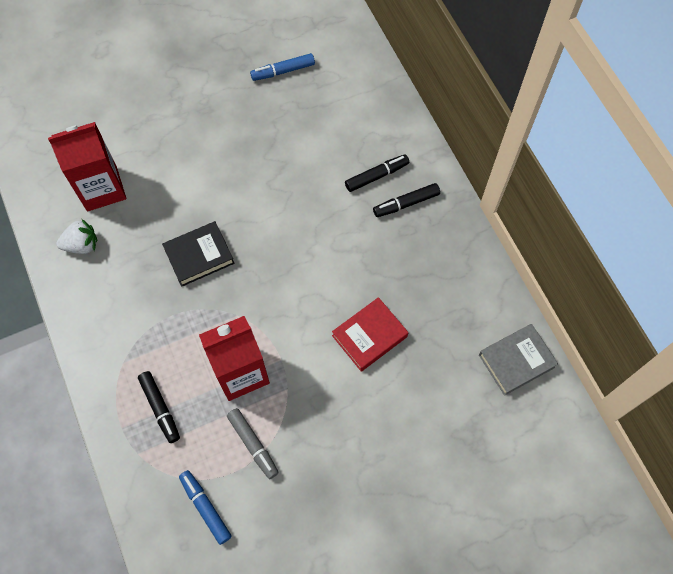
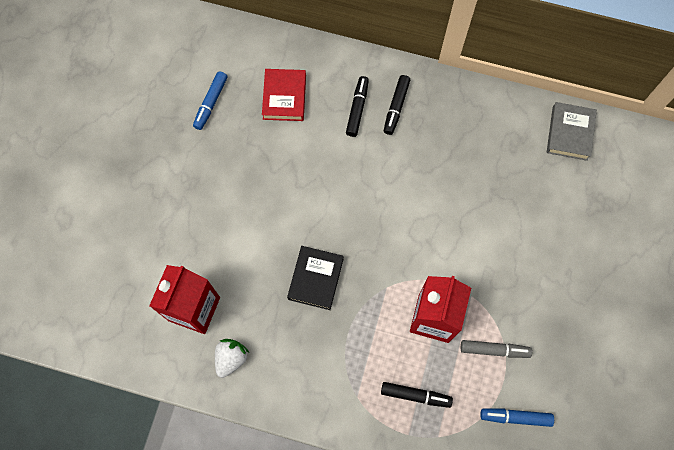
camera: 50 degrees left, 5 degrees up
(369, 336) = (476, 211): red book -> red book (284, 97)

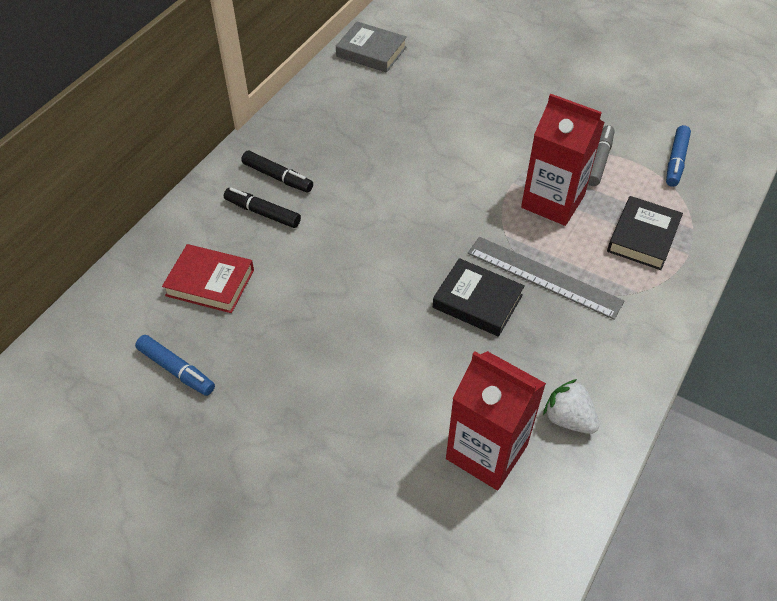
camera: 75 degrees left, 20 degrees down
(352, 323) = (544, 277): none -> grey ruler
(415, 395) = (642, 237): black marker -> black book

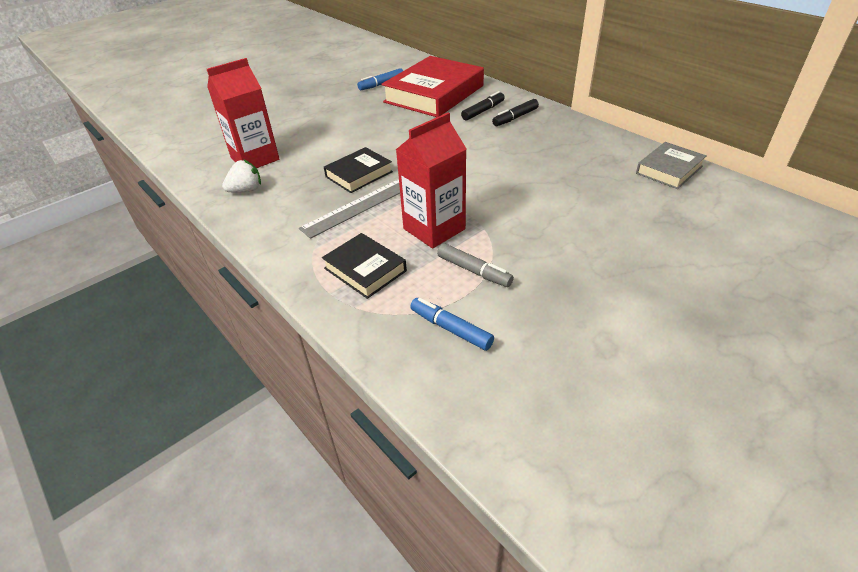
camera: 110 degrees right, 10 degrees down
(210, 282) = (434, 94): red book -> red book, size x1.93

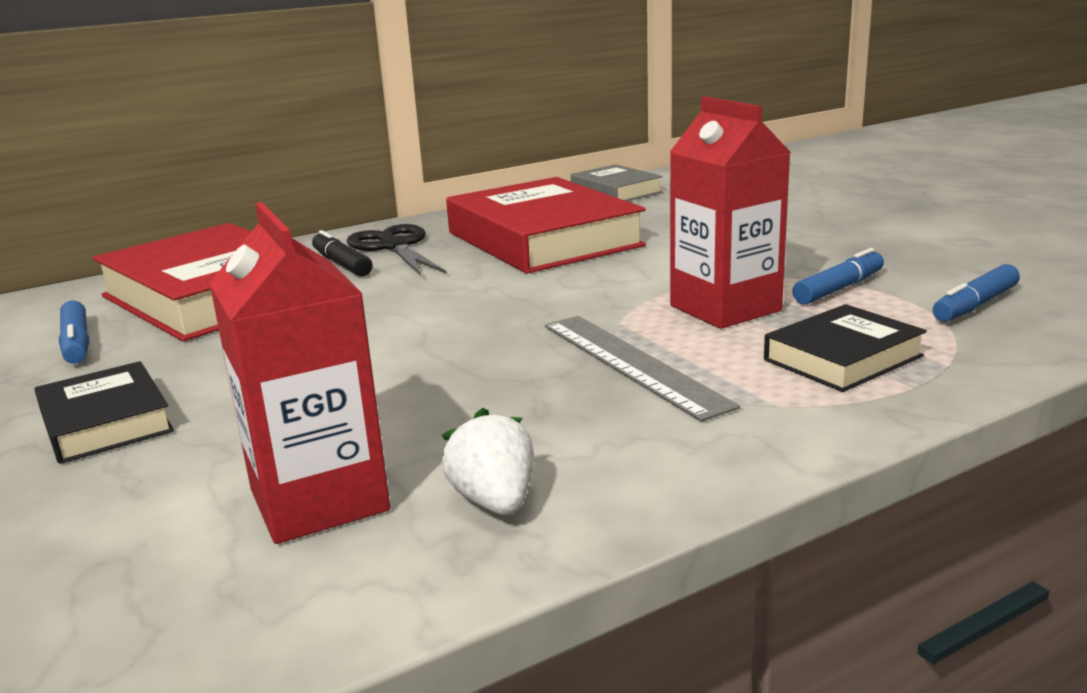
camera: 80 degrees left, 20 degrees down
(359, 174) = (504, 365): black book -> black book (105, 422)
(474, 271) = (839, 288): grey marker -> blue marker
(515, 118) = (394, 246): black marker -> black scissors
(542, 158) = (543, 239): none -> red book

